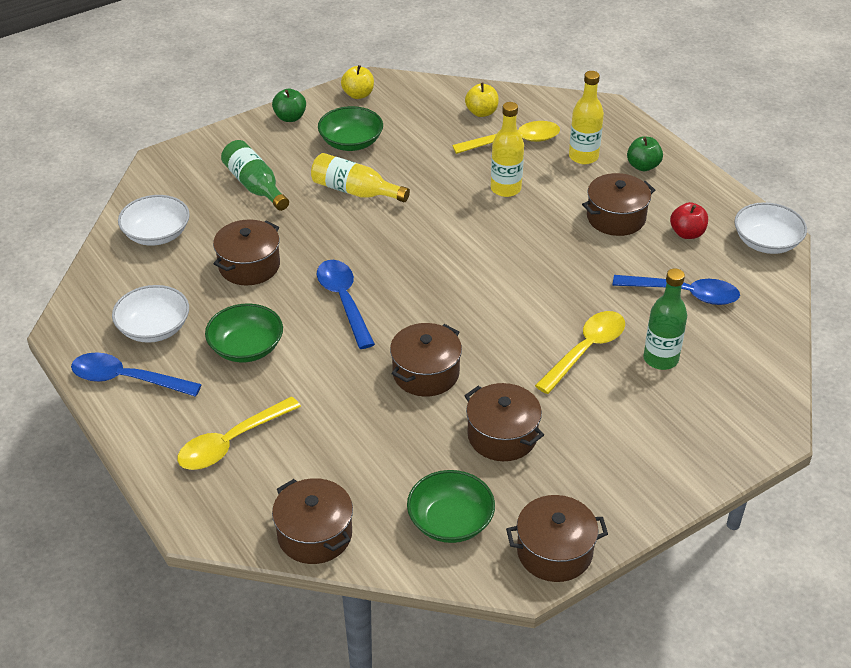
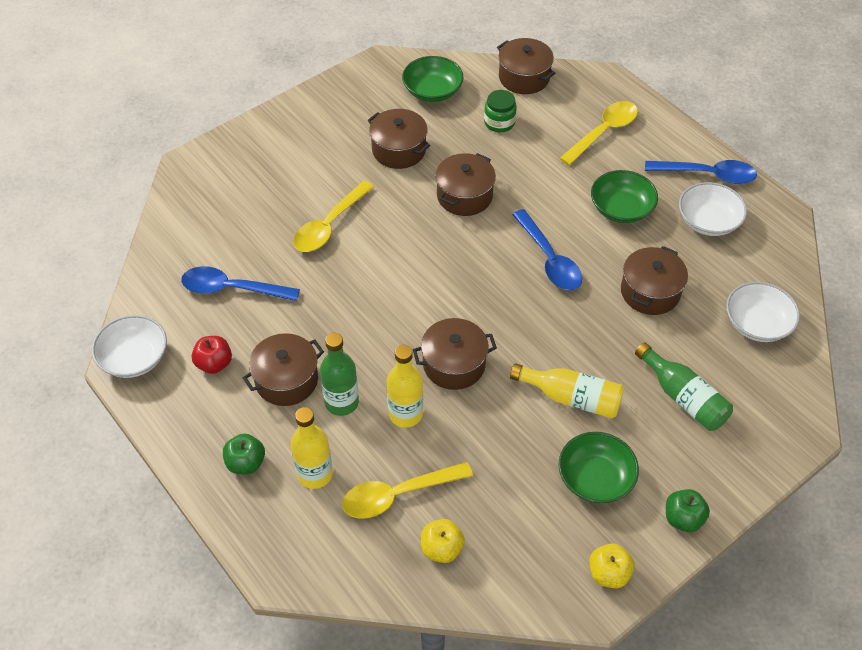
camera: 175 degrees right, 10 degrees up
(365, 465) = (499, 122): none -> green jar
(554, 552) = (360, 77): brown pot -> brown pot (454, 364)
(660, 359) = (265, 221): green bottle -> green bottle (341, 402)

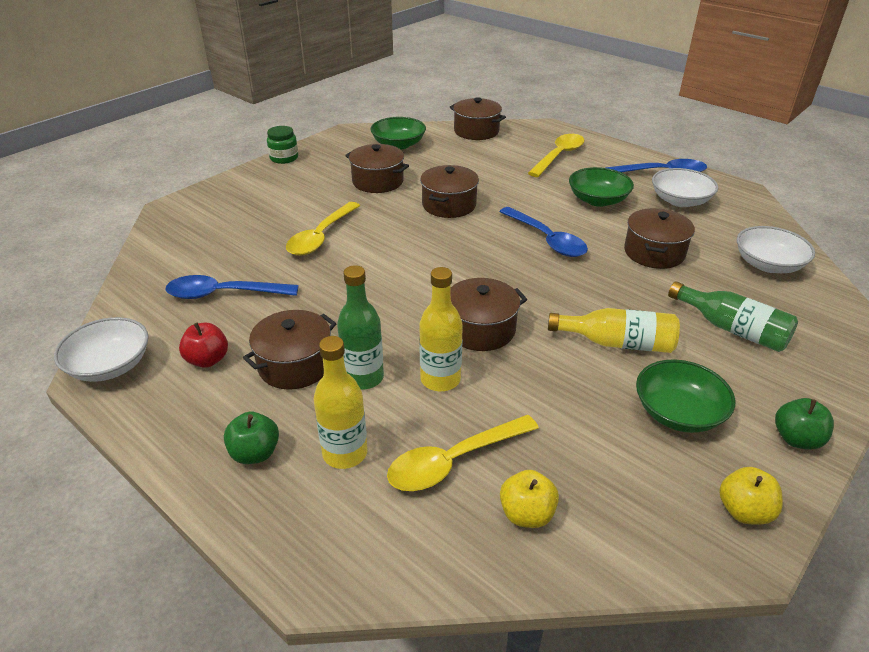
camera: 10 degrees left, 15 degrees down
(499, 122) = (464, 158): green jar -> green jar (284, 158)

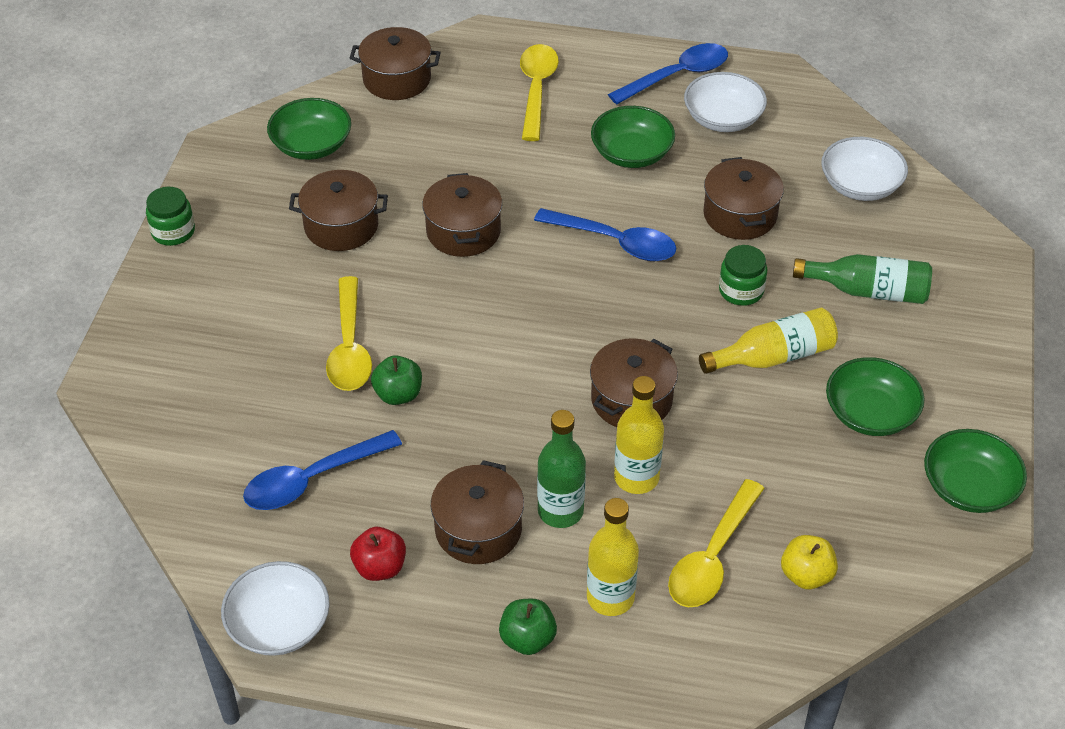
camera: 30 degrees left, 10 degrees up
(621, 294) = (741, 291): none -> green jar
(744, 511) = (969, 487): yellow apple -> green bowl
(796, 439) = (977, 396): green apple -> green apple (398, 394)

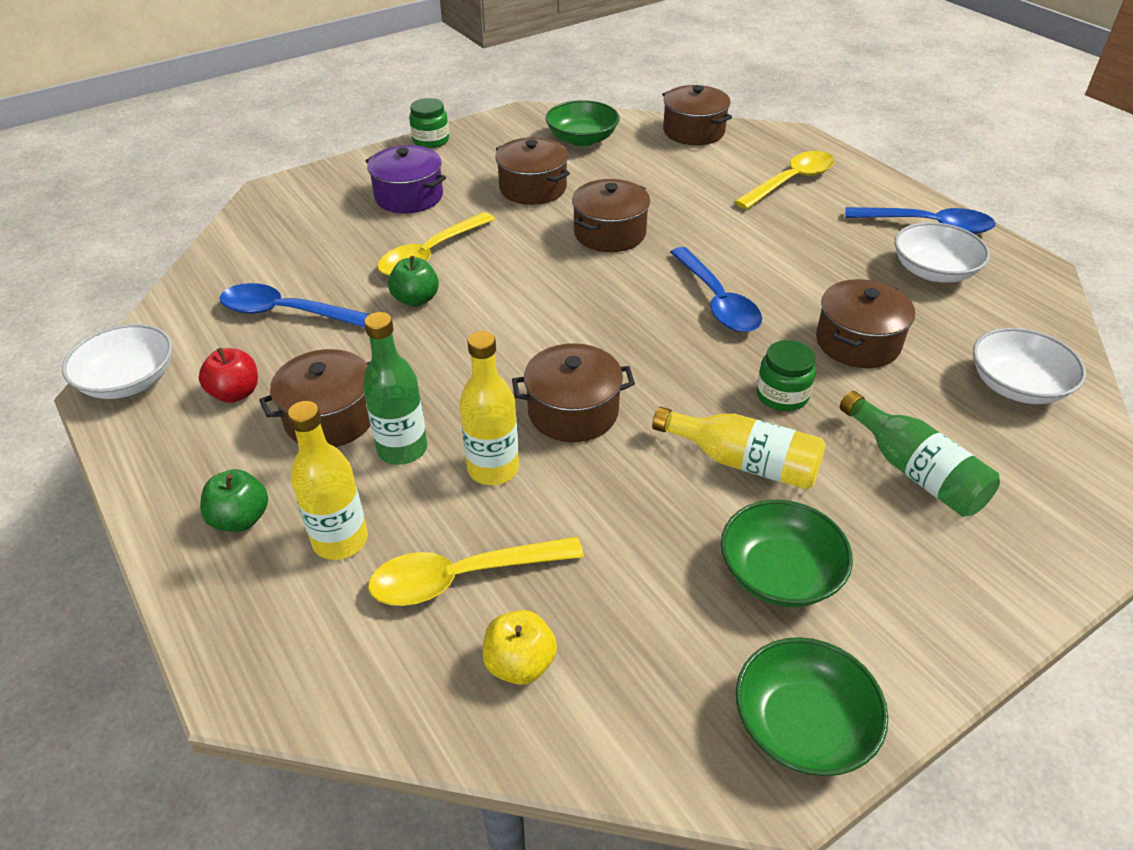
camera: 45 degrees right, 5 degrees down
(245, 304) = (409, 196): none -> purple pot
(631, 153) = (815, 254): green bowl -> none

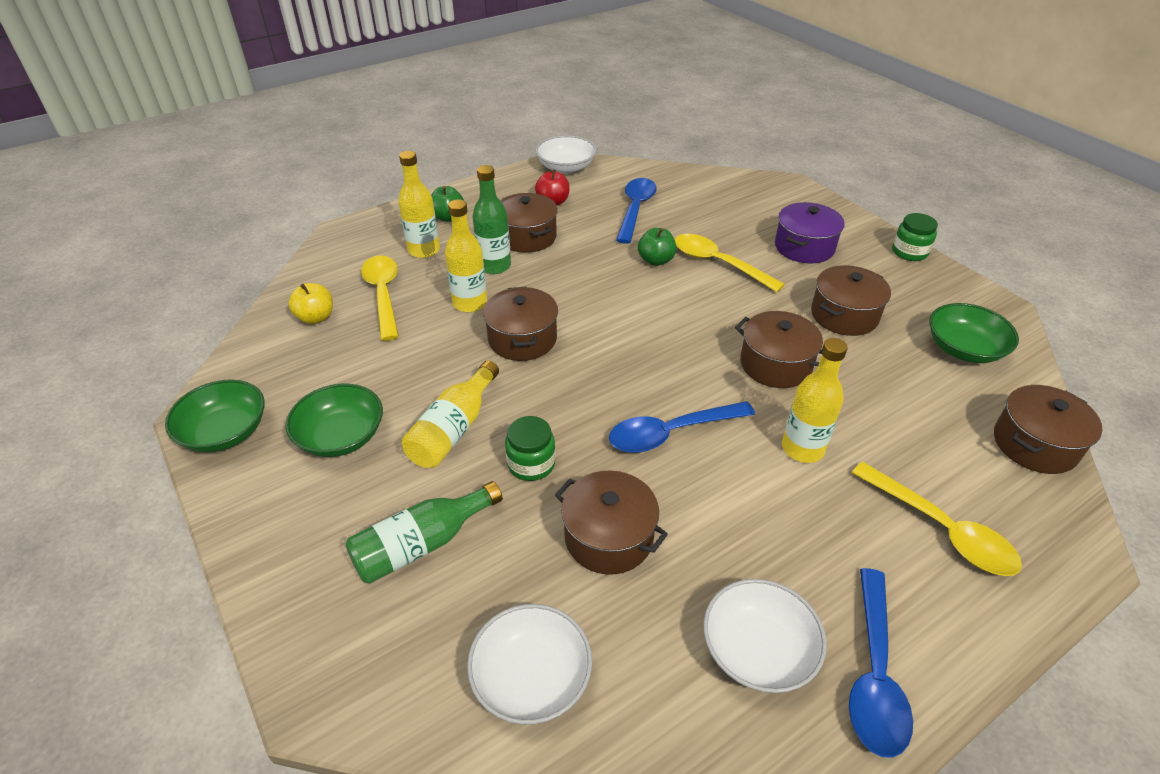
camera: 90 degrees right, 0 degrees up
(721, 230) = (802, 448): none -> yellow bottle

